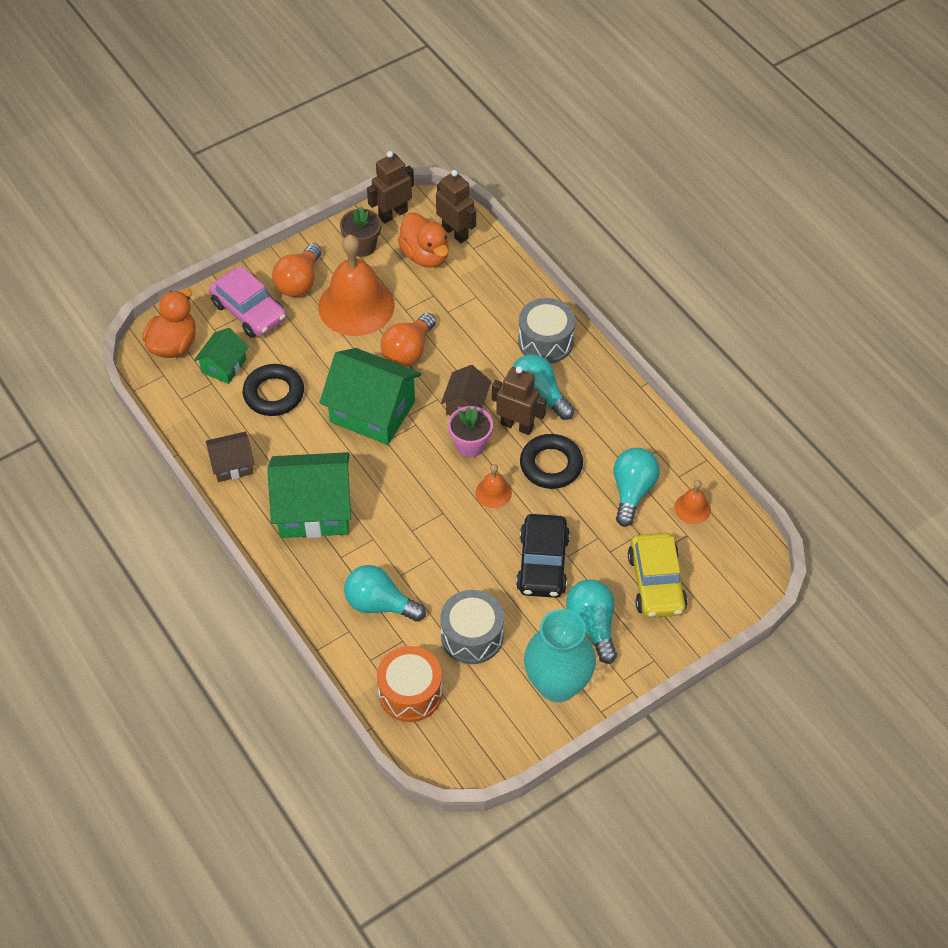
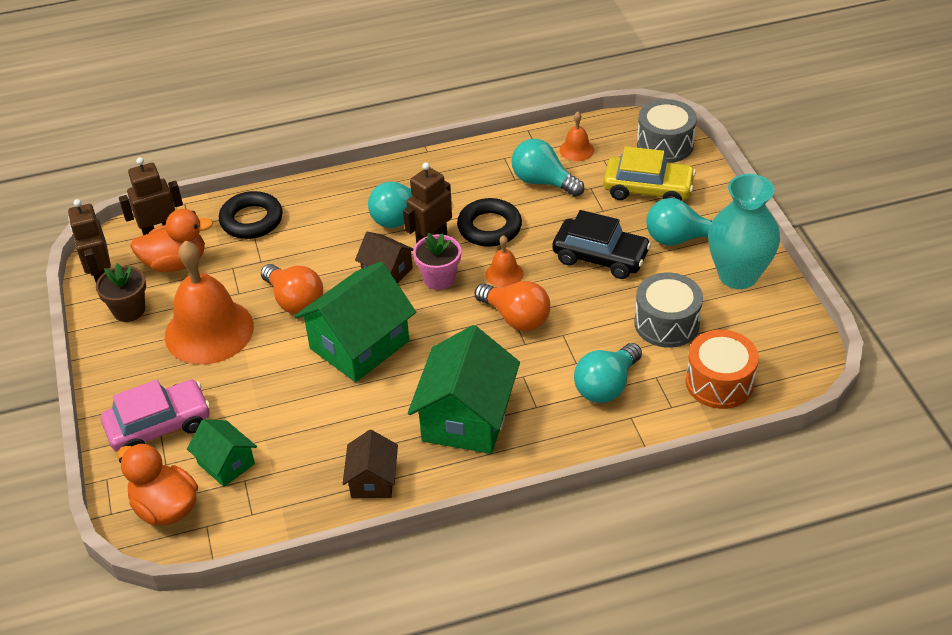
camera: 70 degrees left, 10 degrees down
(274, 394) = (291, 424): black ring -> black ring (251, 220)
(299, 282) = (144, 373): orange light bulb -> orange light bulb (516, 318)
(545, 341) = (340, 200): grey drum -> grey drum (665, 144)

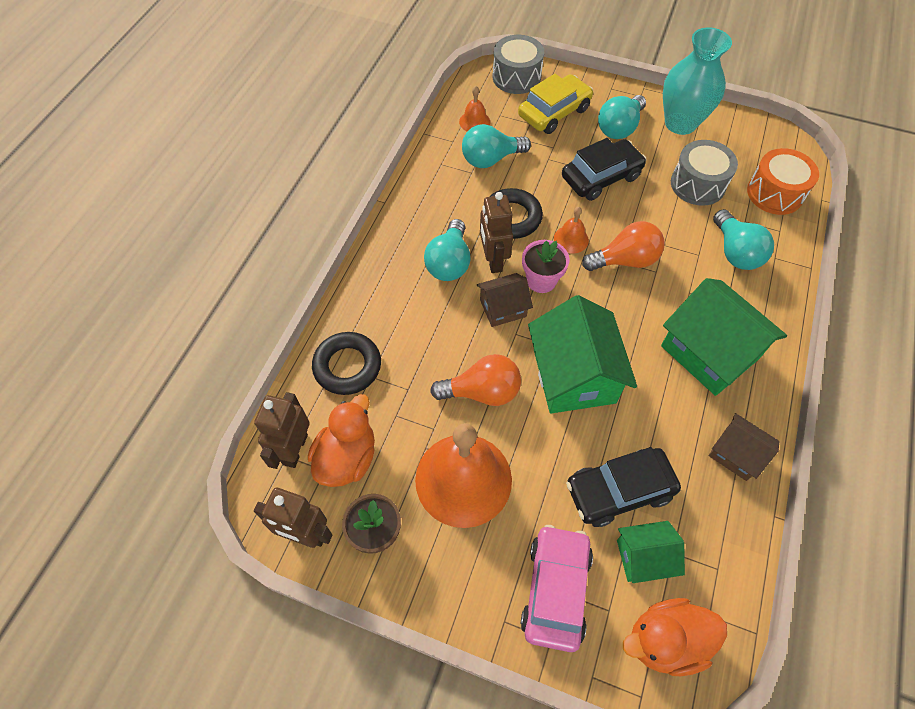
camera: 55 degrees left, 15 degrees up
(273, 422) = (619, 491): none -> black car

